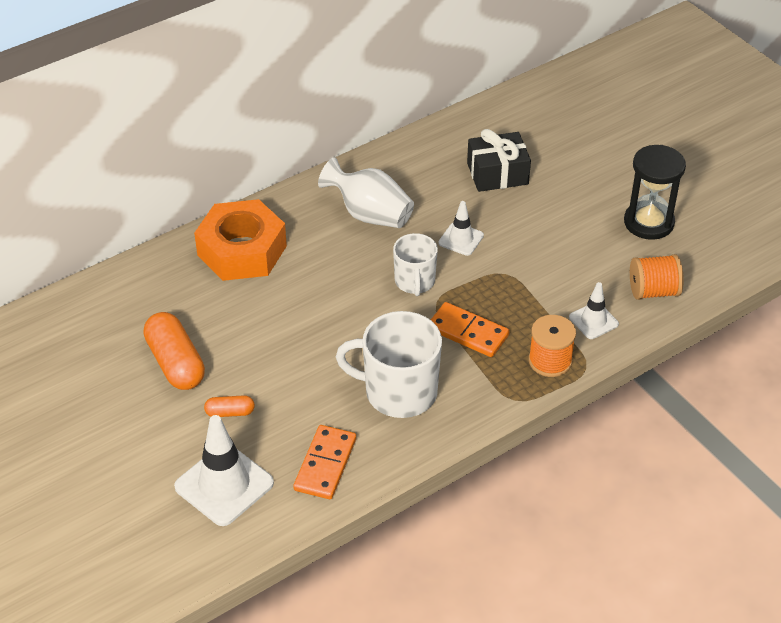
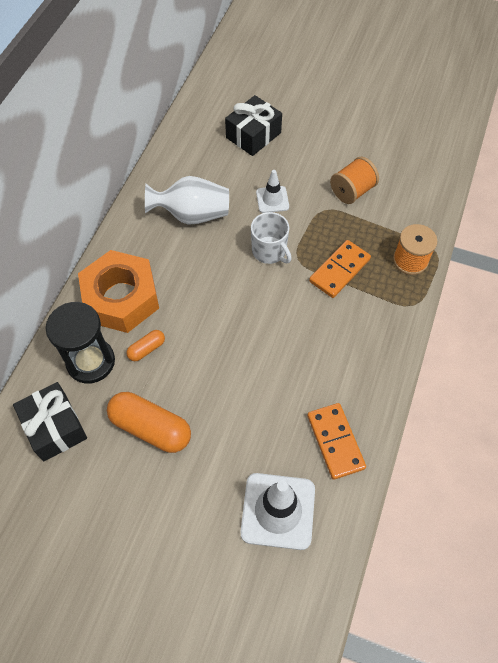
camera: 35 degrees left, 15 degrees up
(99, 319) = (55, 427): none -> black gift
(230, 412) = (229, 444): orange capsule -> orange capsule (147, 349)
(399, 392) = (334, 347): white mug -> none
(468, 332) = (339, 270): orange domino -> orange domino turned 45 degrees counterclockwise
(593, 321) = (410, 213): white traffic cone -> none
(648, 222) = (380, 121): black hourglass -> black hourglass (91, 362)
(653, 291) = (427, 170): orange spool -> orange spool (352, 191)

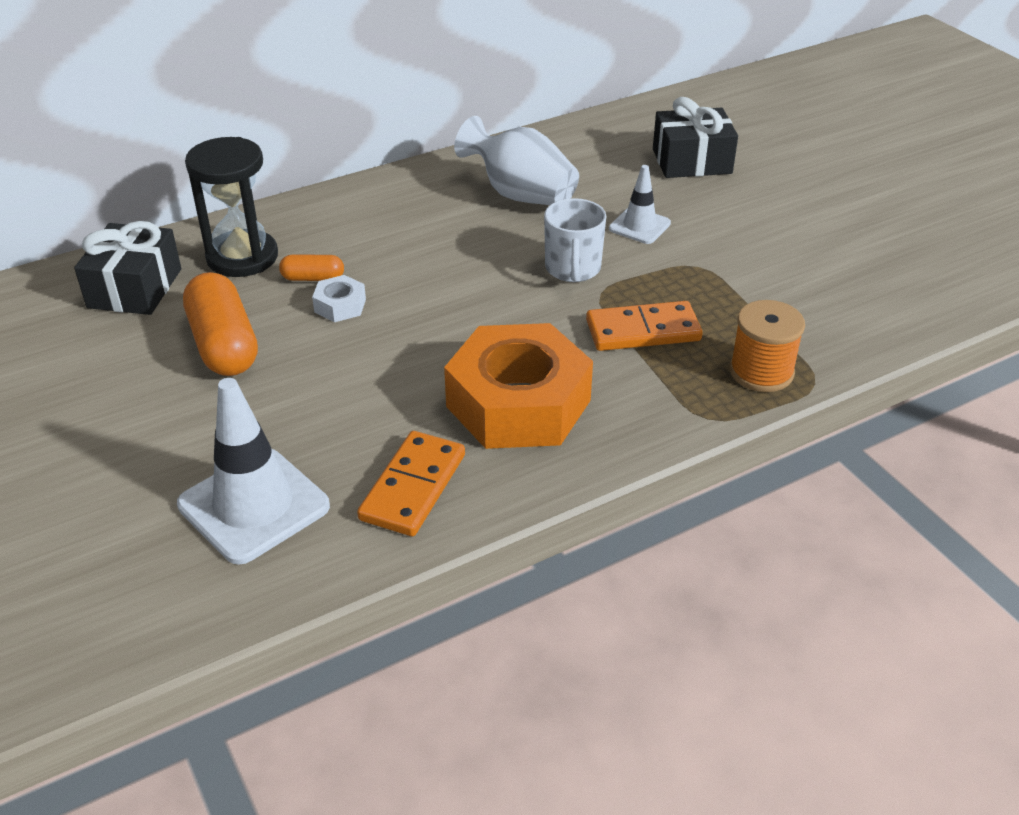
camera: 40 degrees right, 20 degrees down
(121, 298) = (345, 224): orange nut -> orange nut (518, 403)
(182, 357) = (340, 306): none -> white nut
(352, 191) = (762, 267): orange spool -> none

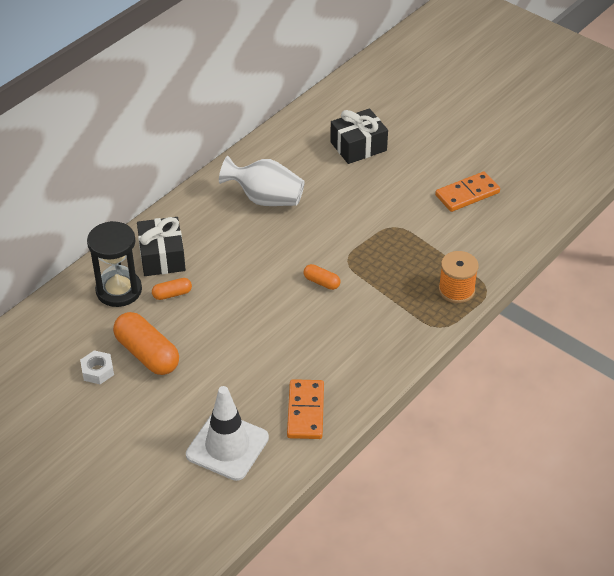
camera: 20 degrees left, 5 degrees up
(135, 288) = (66, 330): black gift -> black gift (162, 256)
(340, 306) = (200, 309): white nut -> white nut (97, 371)
(518, 403) = (336, 346): orange nut -> none
(544, 312) = (321, 282): none -> orange capsule
(573, 269) = (323, 247): white mug -> none
(639, 226) = (348, 205): white traffic cone -> none
(643, 330) = (382, 280): orange domino -> orange domino (467, 194)

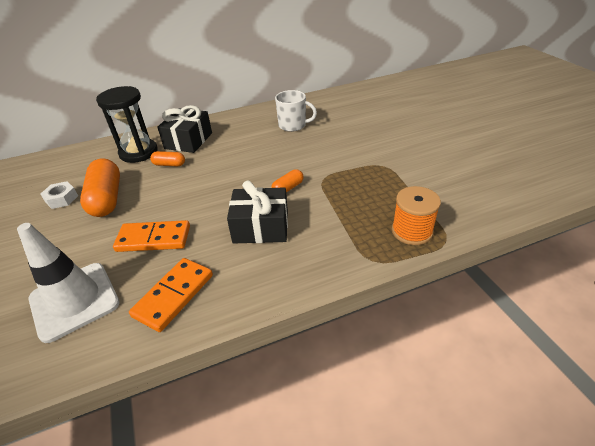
camera: 30 degrees right, 5 degrees down
(265, 199) = (293, 125): white vase -> white mug
(321, 282) = (288, 188): orange capsule -> orange capsule turned 75 degrees clockwise
(358, 146) = (389, 111): black gift -> black gift (261, 227)
(467, 194) = (467, 158): orange domino -> orange domino (154, 238)

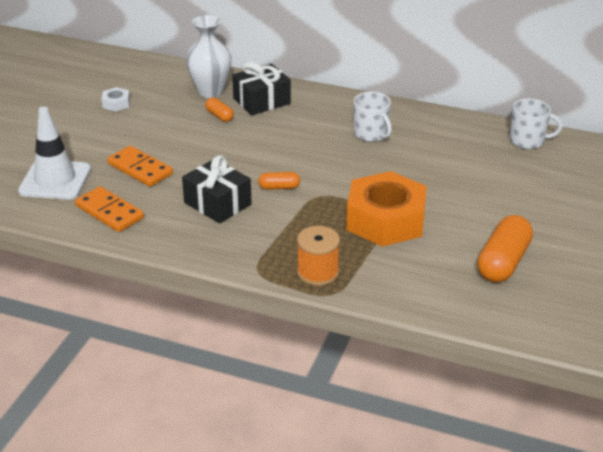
camera: 40 degrees right, 5 degrees down
(107, 198) = (144, 120): orange capsule -> orange capsule (503, 262)
(138, 152) = (210, 91): black hourglass -> white vase
(173, 295) = (109, 212): orange domino -> orange domino turned 60 degrees clockwise
(380, 89) = (528, 141): none -> white mug
(388, 169) = (385, 220): none -> orange nut

